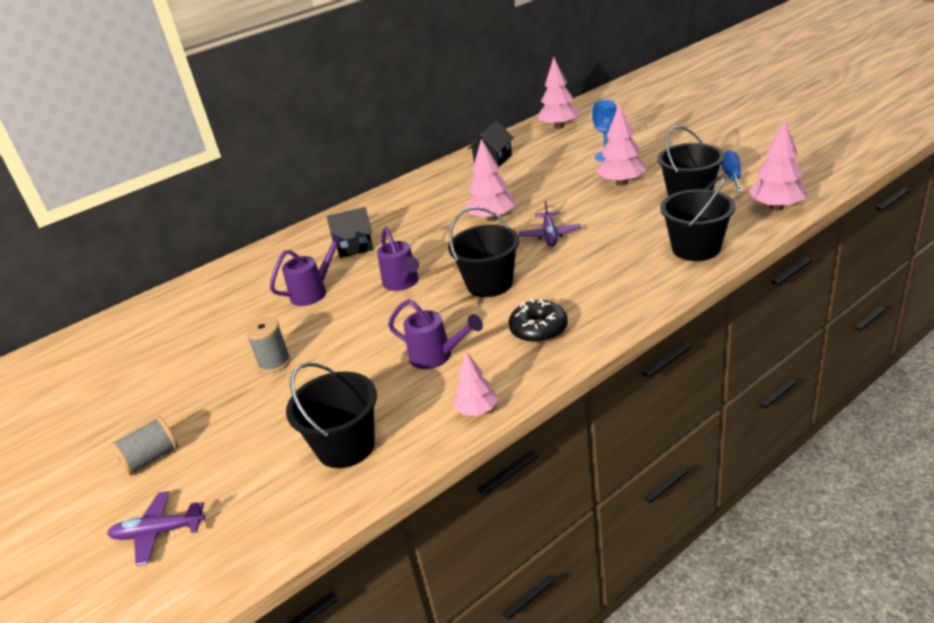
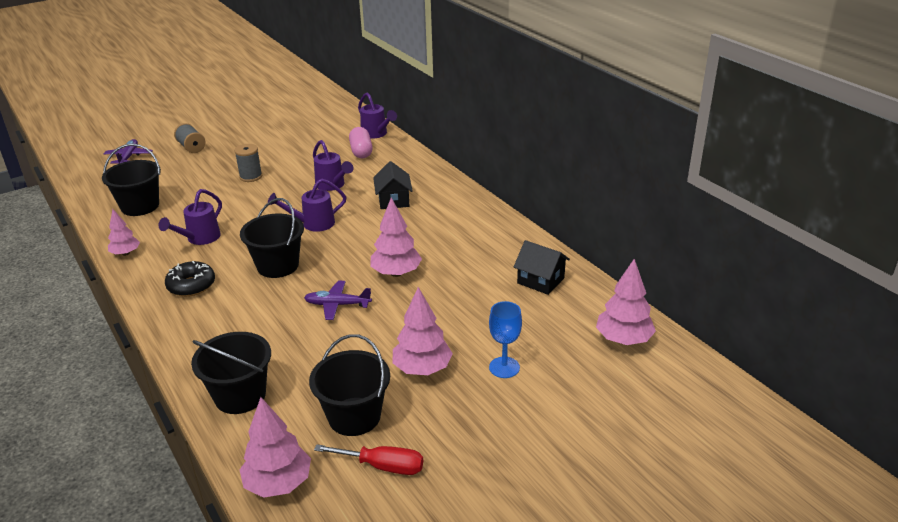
camera: 90 degrees right, 0 degrees up
(183, 291) = (376, 134): none -> purple watering can
(229, 291) = (361, 151): none -> pink capsule
(731, 176) = (382, 466): blue screwdriver -> red screwdriver

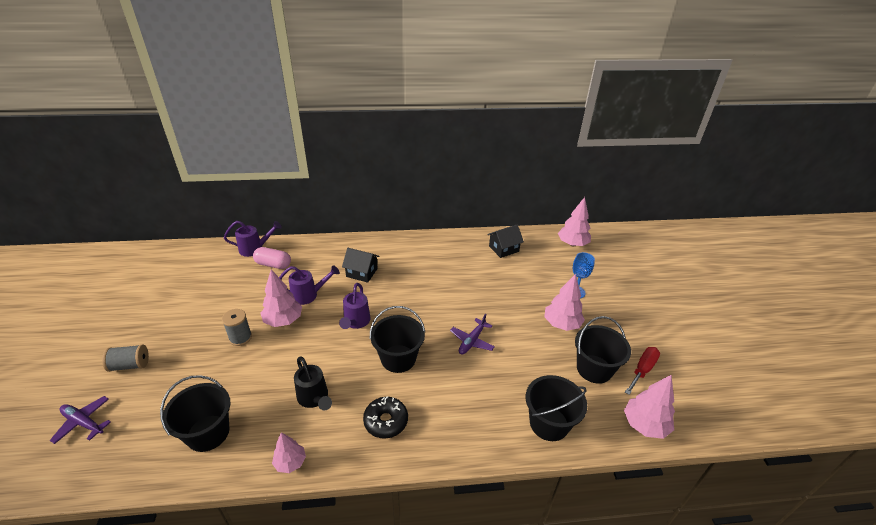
camera: 65 degrees left, 5 degrees up
(200, 238) = (314, 398): purple watering can -> black watering can
(396, 273) = (454, 301): pink tree -> pink tree (283, 320)

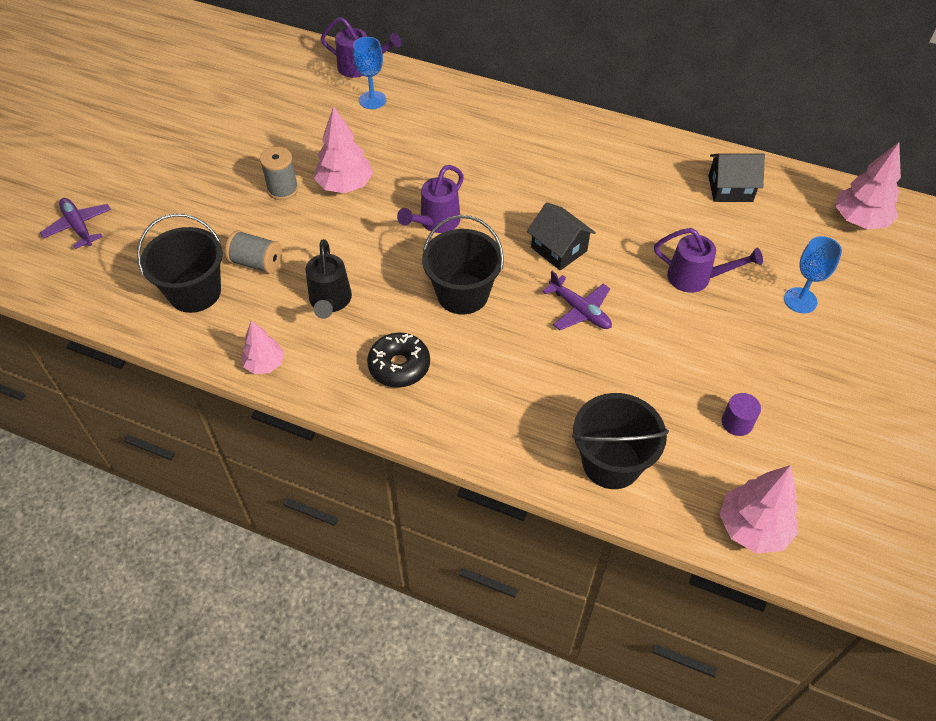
camera: 30 degrees right, 15 degrees up
(130, 365) = (148, 177): grey spool -> grey spool (257, 263)
(273, 265) = (372, 100): pink capsule -> blue goblet
(308, 295) = (395, 161): purple watering can -> purple watering can (696, 278)
(362, 272) = (485, 153): black house -> black house (559, 249)
(472, 341) = (580, 310): purple plane -> purple plane turned 105 degrees counterclockwise
(561, 324) = (736, 339): pink tree -> none
(594, 369) = (737, 423): black bucket -> purple cylinder
(642, 370) = (815, 457): red screwdriver -> none

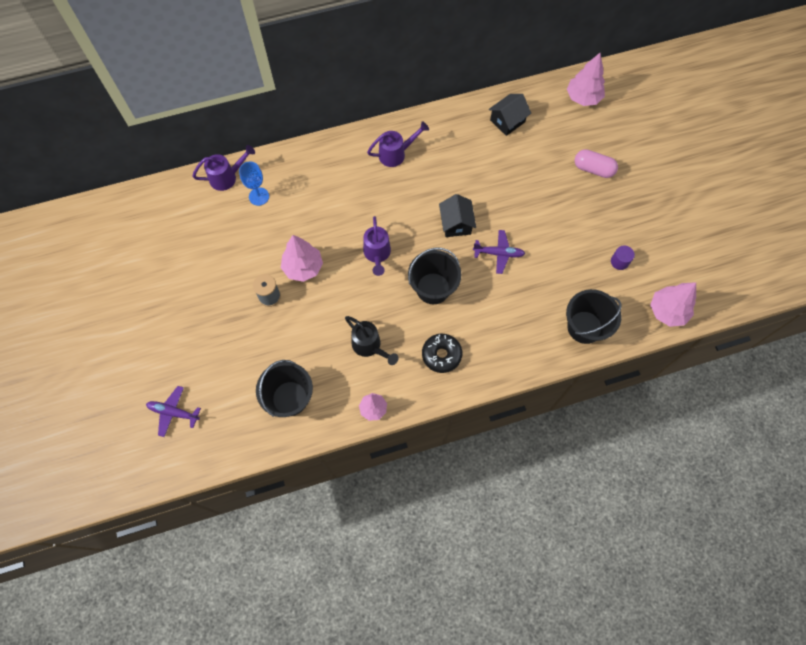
camera: 40 degrees left, 15 degrees up
(257, 263) = (305, 354): grey spool -> none
(559, 249) = (456, 223): black house -> black house turned 75 degrees clockwise
(696, 278) = (536, 191): purple watering can -> purple watering can (396, 154)
(800, 300) = (593, 169): blue goblet -> pink capsule

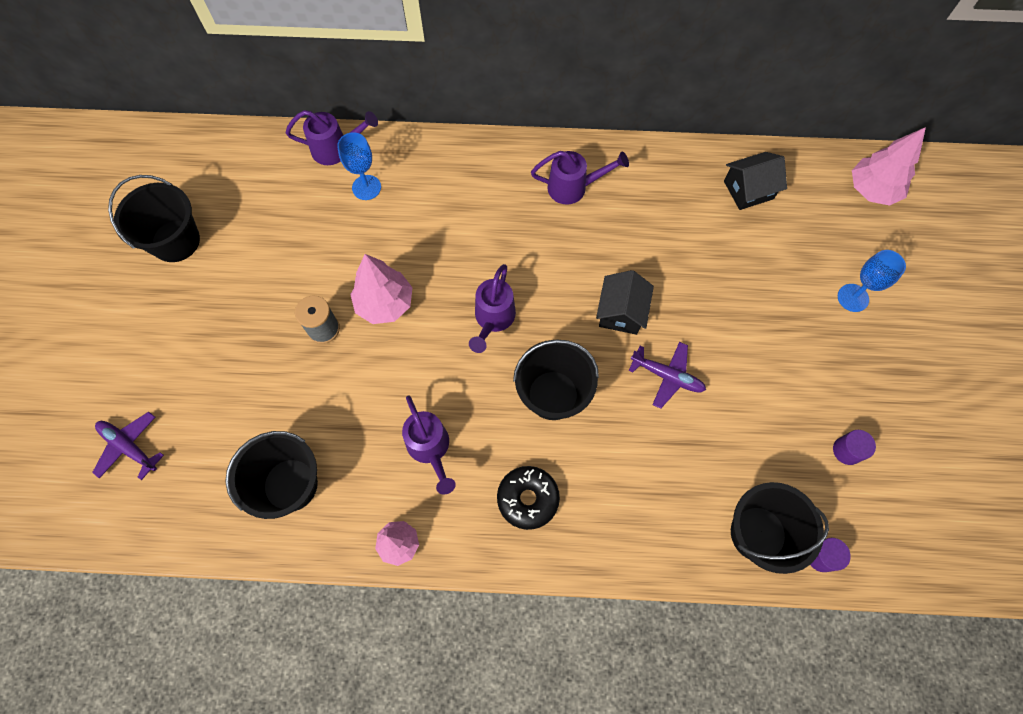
camera: 20 degrees right, 0 degrees up
(143, 273) = (176, 241): none -> black bucket
(369, 346) = (430, 448): black watering can -> purple watering can
(593, 169) = (853, 298): pink capsule -> blue goblet
(624, 327) = (821, 556): none -> purple cylinder
(667, 311) = (898, 555): pink tree -> none

